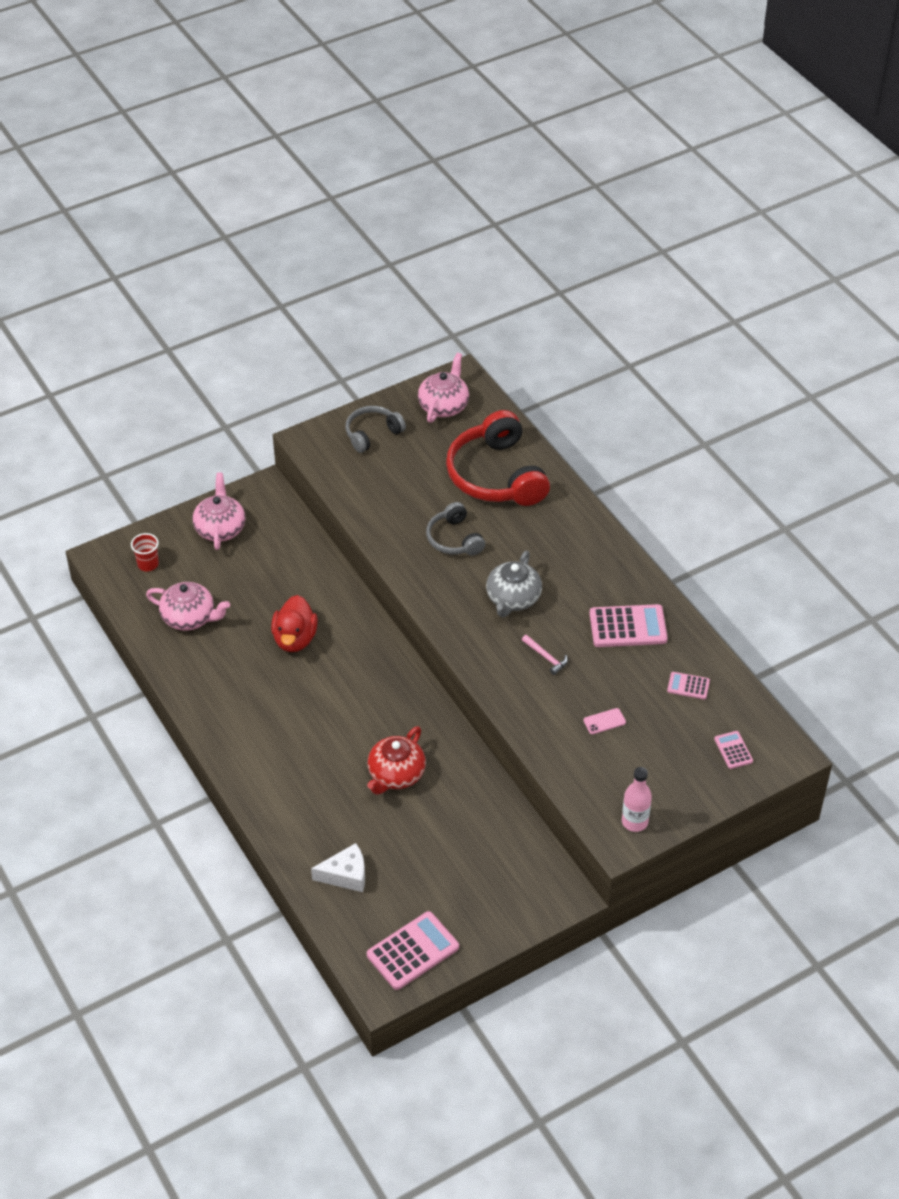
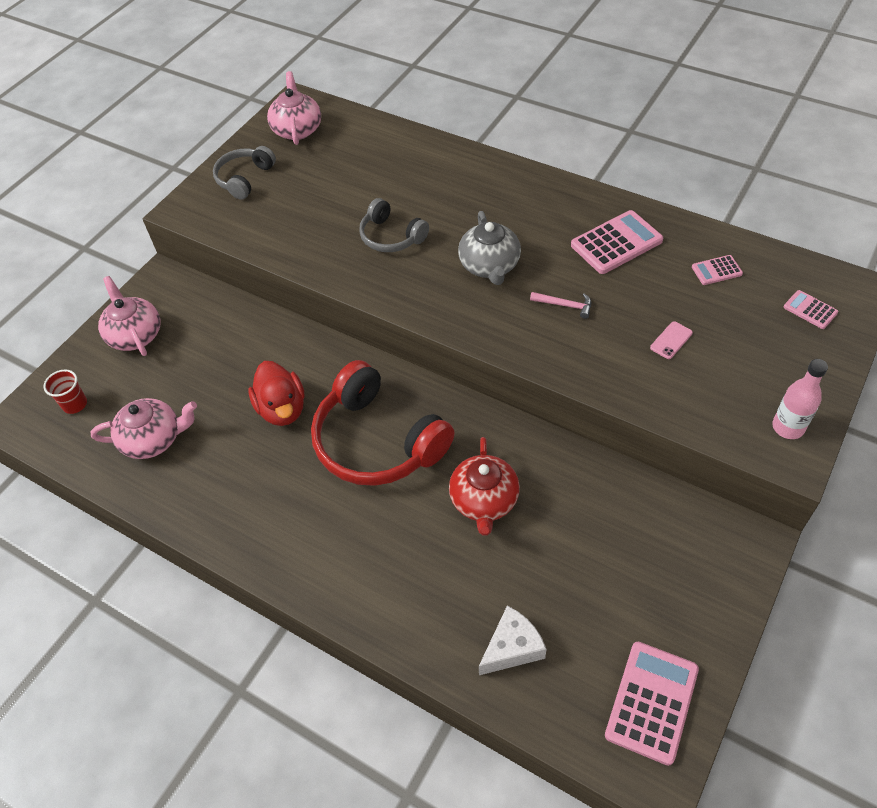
camera: 25 degrees left, 5 degrees up
(496, 475) = (389, 166): red headphones -> red headphones (377, 441)

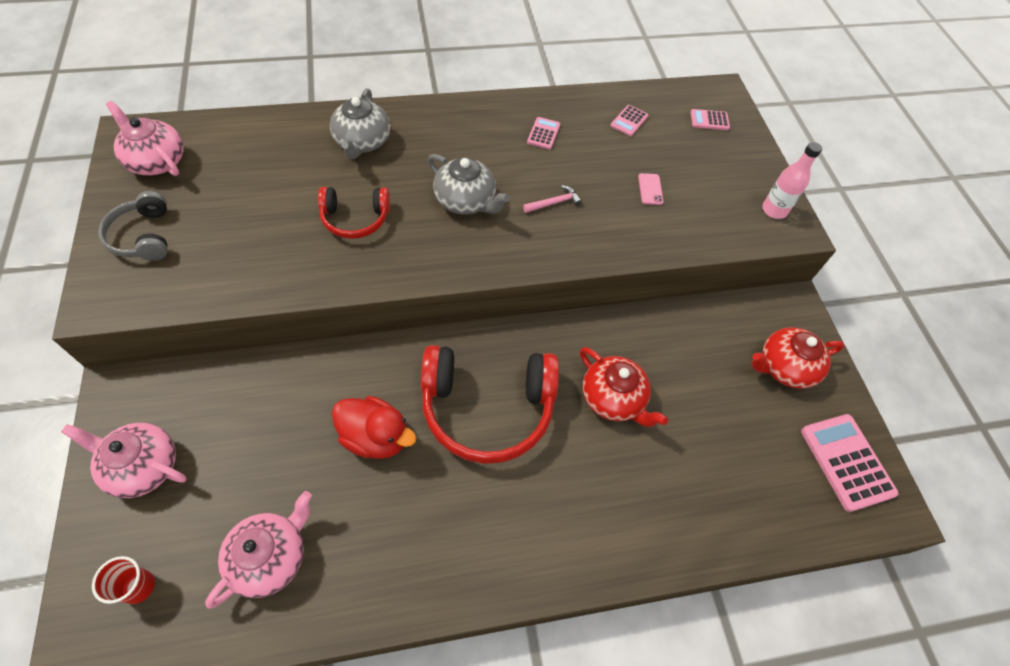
camera: 50 degrees left, 5 degrees up
(391, 236) = (355, 219): grey headphones -> red headphones
(452, 180) = (362, 142): none -> grey teapot
(512, 647) = (736, 497): white cheese -> none
(616, 243) = (543, 133): pink calculator -> pink calculator, size x0.52
(677, 584) = (784, 367): none -> red teapot

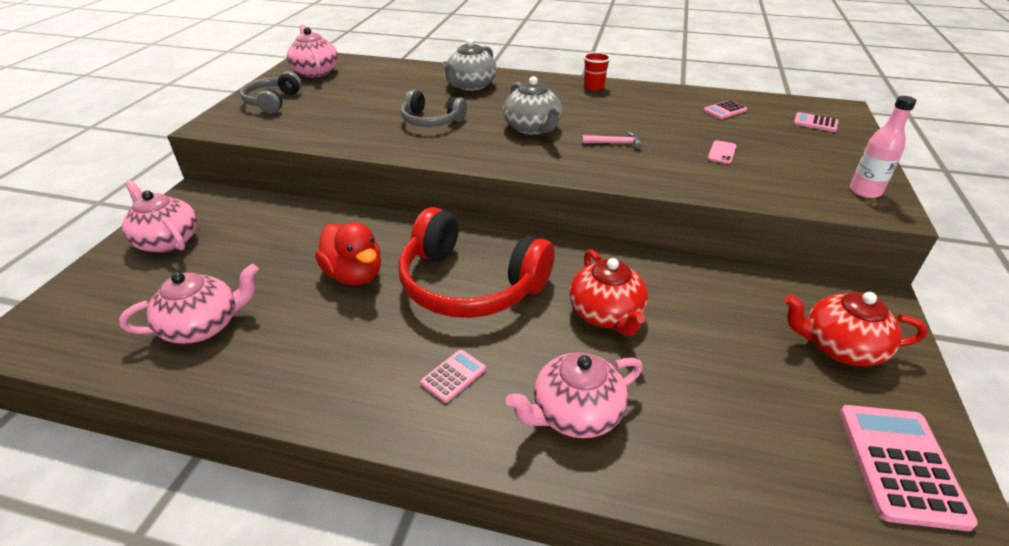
camera: 30 degrees right, 20 degrees down
(138, 587) = (95, 310): red cup -> red cup (594, 87)
(355, 219) = (431, 121): red headphones -> grey headphones
(543, 133) = (633, 105): pink calculator -> pink calculator (453, 376)
(634, 510) = (575, 413): none -> pink teapot

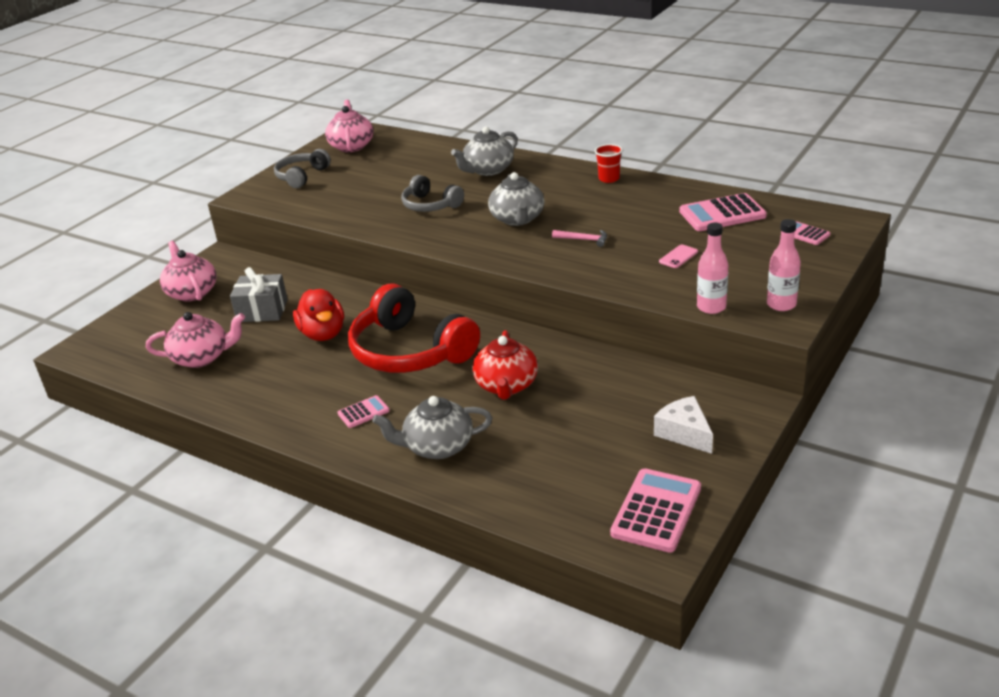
camera: 20 degrees right, 5 degrees down
(266, 254) = (262, 311): none -> grey gift
(575, 413) = (437, 447): pink teapot -> grey teapot
(724, 110) = (722, 214): pink calculator -> pink calculator, size x1.91
(802, 200) = (711, 307): none -> pink bottle
(840, 347) = (684, 433): red teapot -> white cheese

